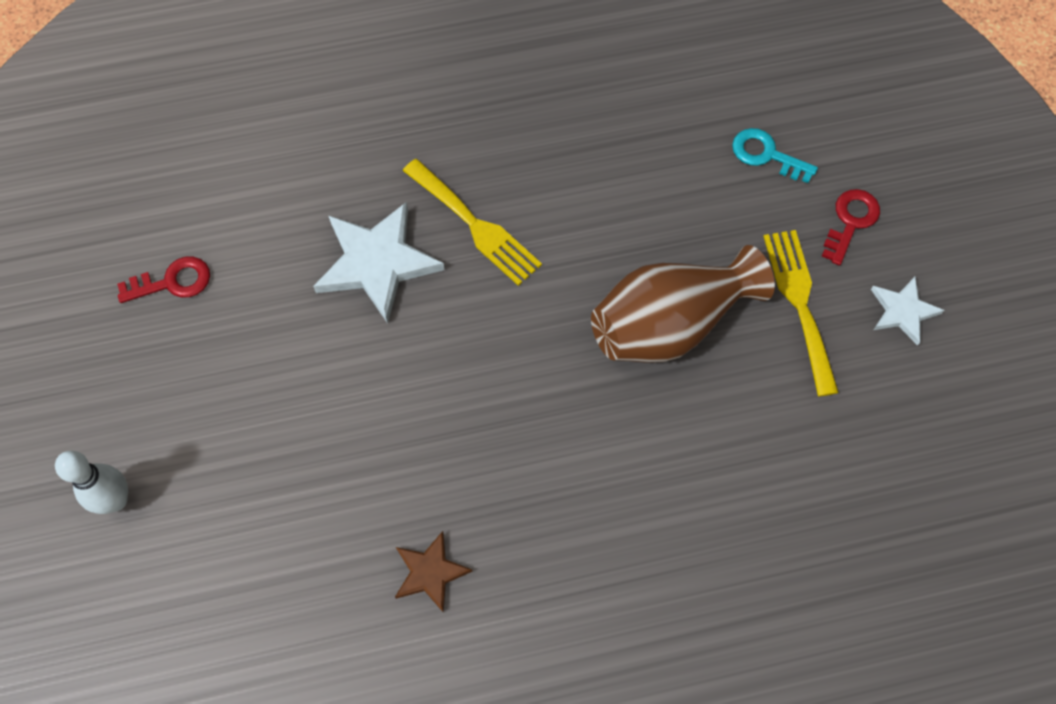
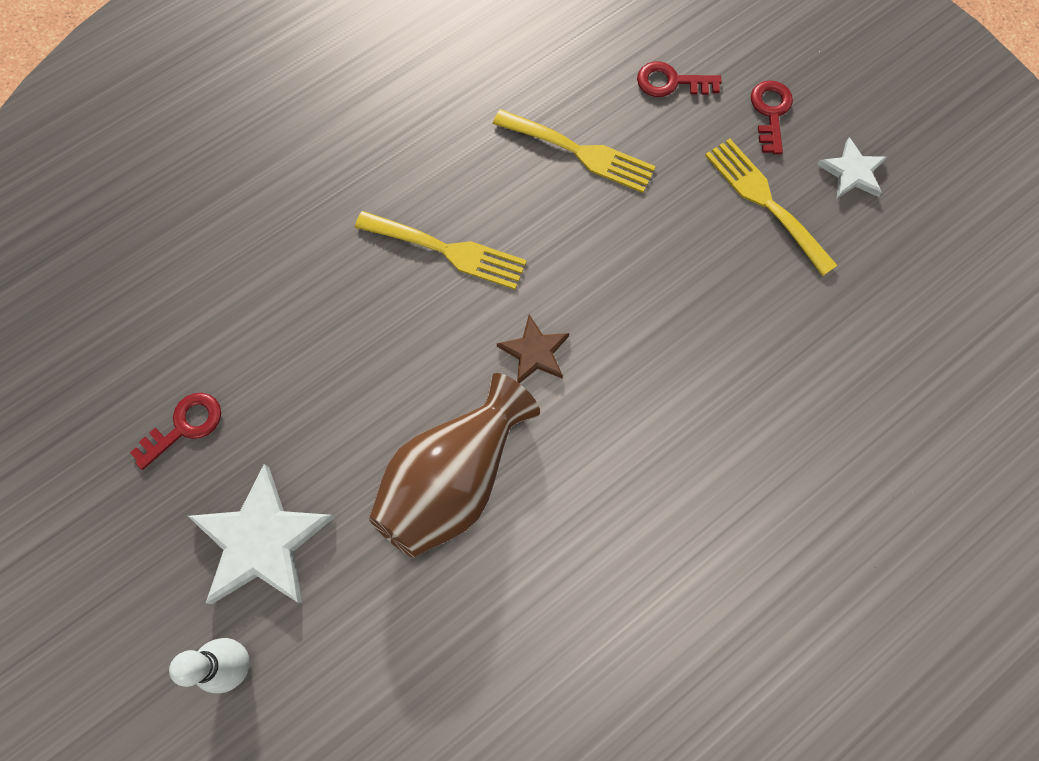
camera: 25 degrees left, 5 degrees up
(377, 263) = (375, 323): white star -> white star (262, 540)
(430, 572) = (570, 589): brown star -> brown star (534, 352)
(644, 186) = (580, 152): none -> yellow fork
(670, 324) = (666, 267): brown vase -> brown vase (454, 479)
(766, 155) = (671, 82): turquoise key -> red key

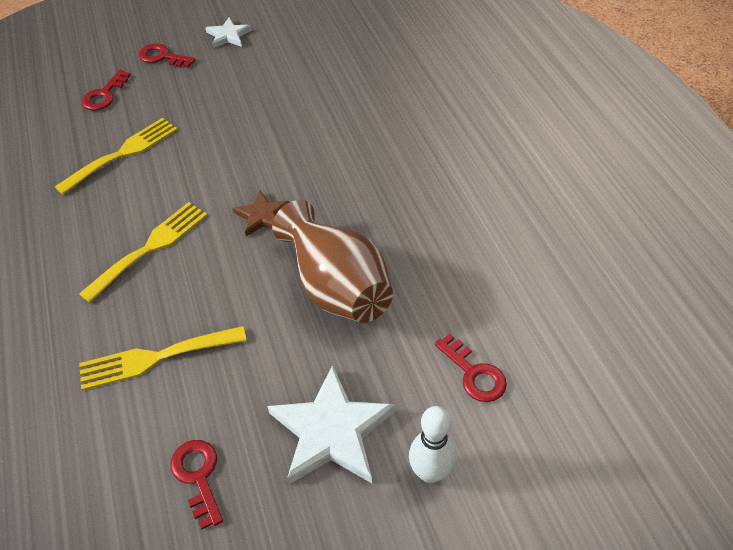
camera: 70 degrees left, 20 degrees down
(373, 682) = (474, 373): none -> red key
(765, 201) = (222, 76): yellow fork -> yellow fork (155, 358)

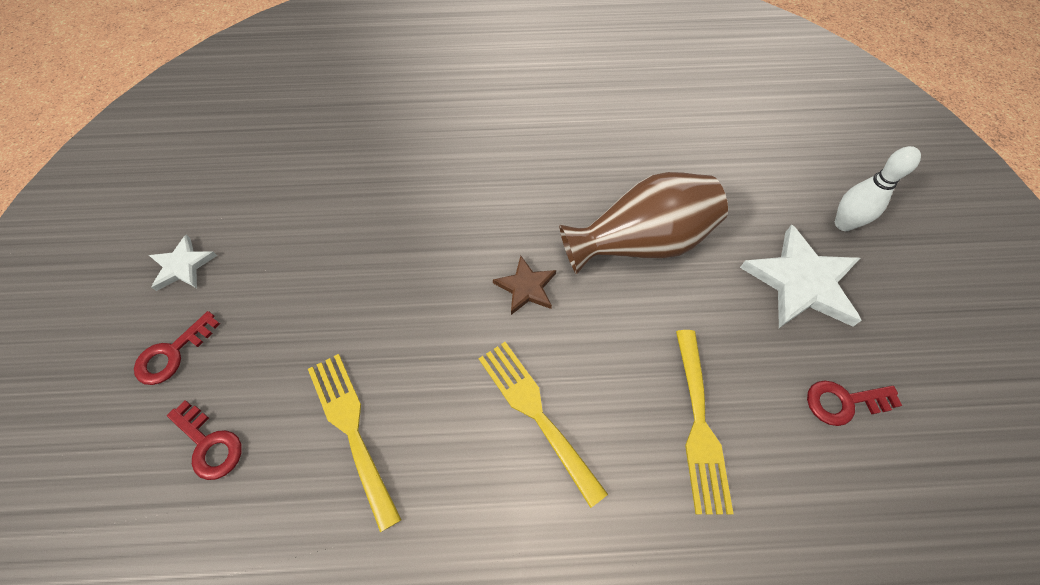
camera: 75 degrees left, 10 degrees up
(474, 373) = (754, 171): red key -> none

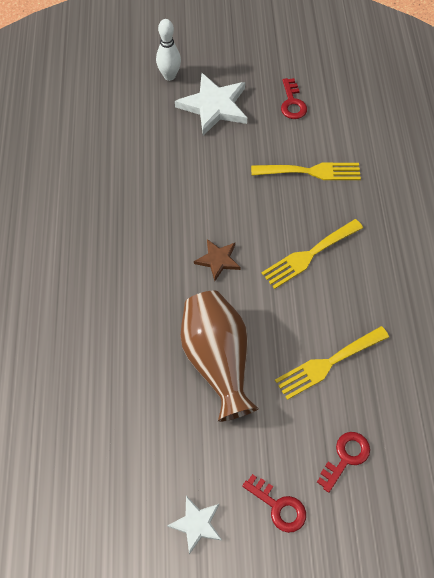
camera: 90 degrees left, 0 degrees up
(640, 243) = (181, 188): brown vase -> brown vase (218, 361)

